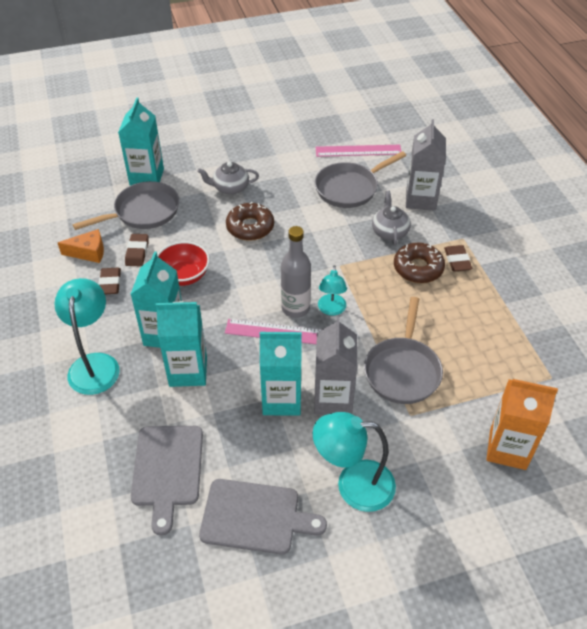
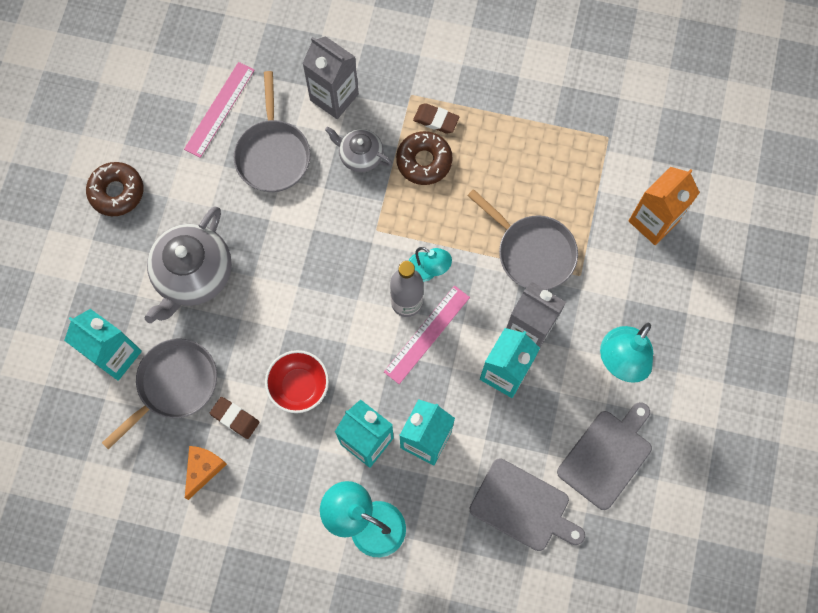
camera: 60 degrees left, 25 degrees up
(110, 283) = (265, 465): brown eraser -> none
(143, 212) = (174, 385): grey pan -> grey pan turned 45 degrees clockwise
(230, 188) = (193, 274): grey teapot -> grey teapot, size x1.80
(250, 227) = (268, 286): brown donut -> brown donut (117, 192)

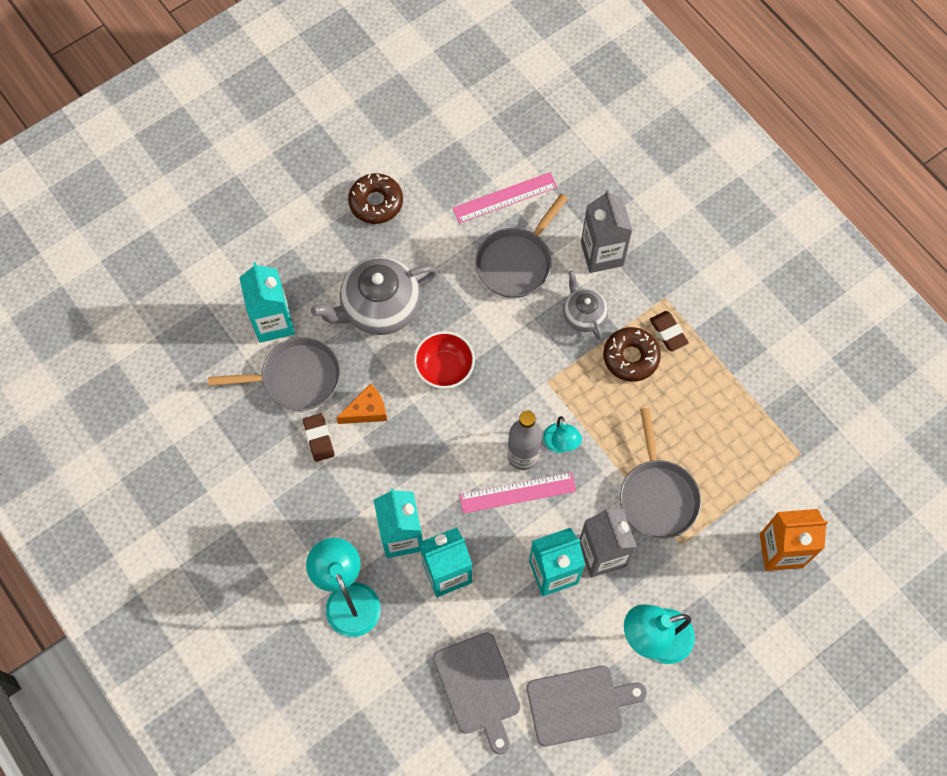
camera: 40 degrees right, 5 degrees down
(203, 469) = (264, 457): orange cheese -> orange cheese (367, 410)
(299, 386) = (386, 453): red bowl -> red bowl (444, 368)

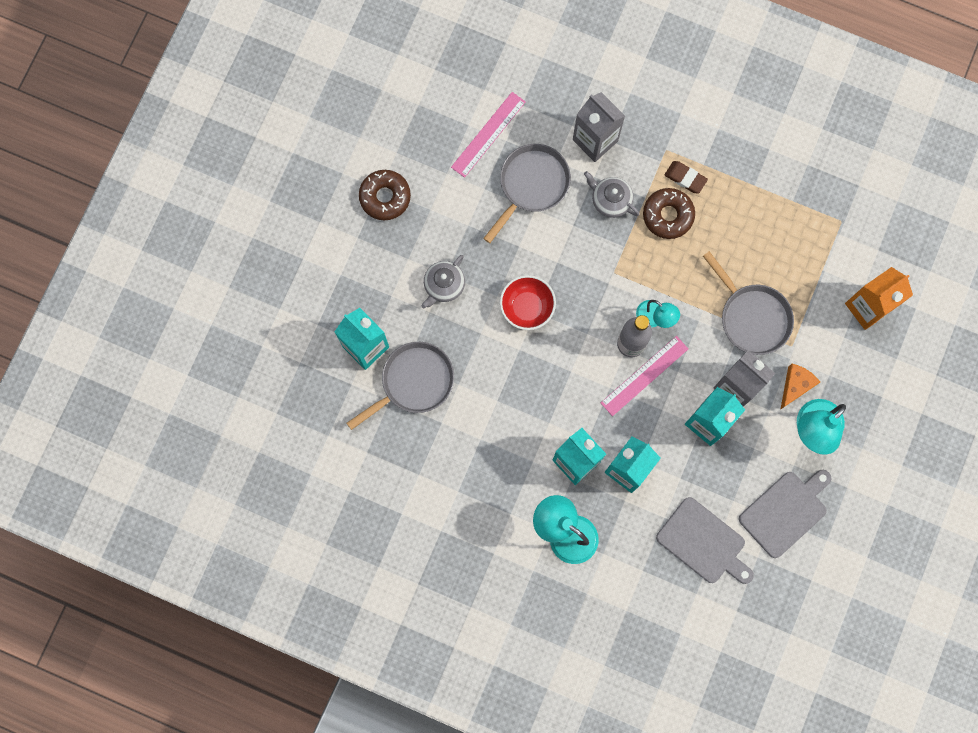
camera: 30 degrees left, 10 degrees up
(319, 438) = (463, 421): brown eraser -> none
(367, 410) = (487, 377): orange cheese -> orange cheese (795, 386)
(379, 307) = (444, 285): grey teapot -> grey teapot, size x0.56
(517, 262) = (531, 185): grey pan -> grey pan turned 150 degrees counterclockwise

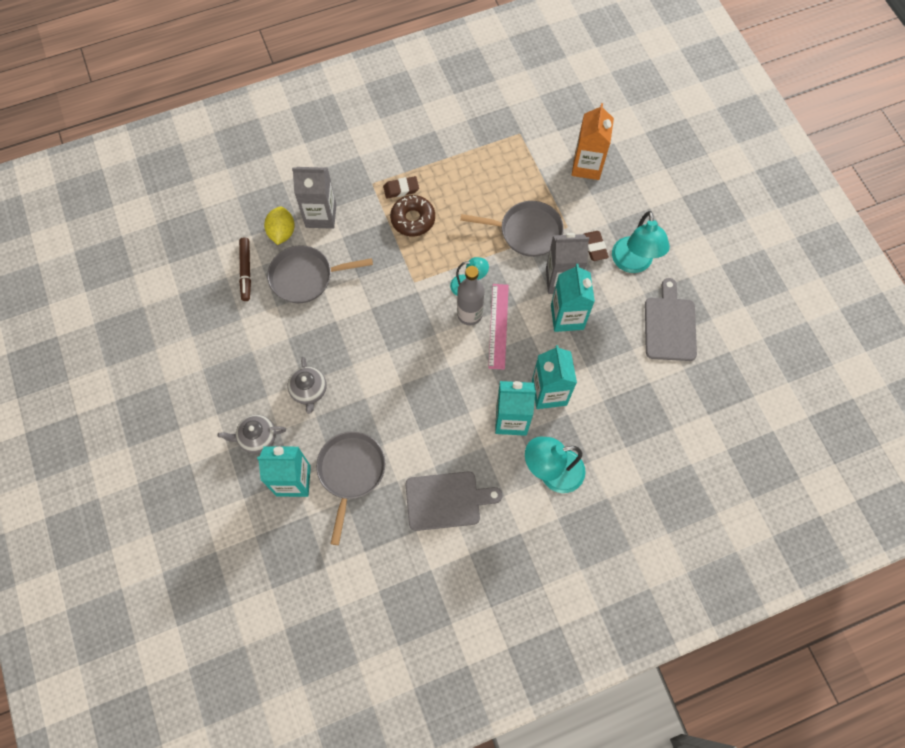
camera: 45 degrees left, 10 degrees down
(385, 197) = (211, 371): brown donut -> none
(488, 134) = (246, 271): pink ruler -> brown marker
(527, 307) = (379, 353): red bowl -> none
(531, 185) = (306, 277): grey pan -> grey pan turned 90 degrees counterclockwise
(549, 126) = (282, 232): none -> yellow lemon
(610, 200) = (367, 242): grey teapot -> grey teapot (257, 437)
(703, 542) = (643, 392): grey cutting board -> grey cutting board (446, 500)
(795, 386) = (595, 247): orange cheese -> brown eraser

